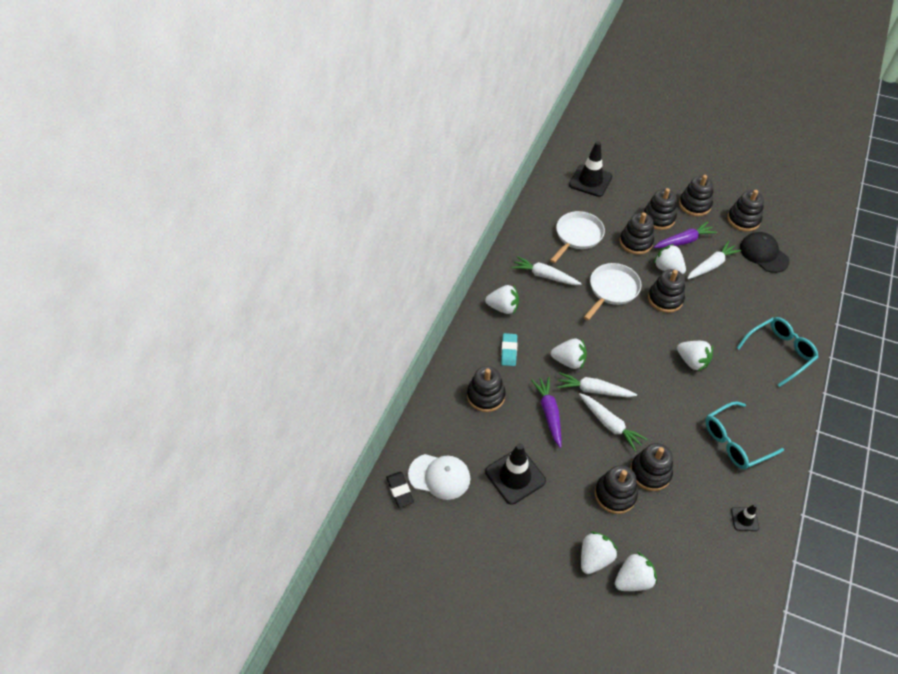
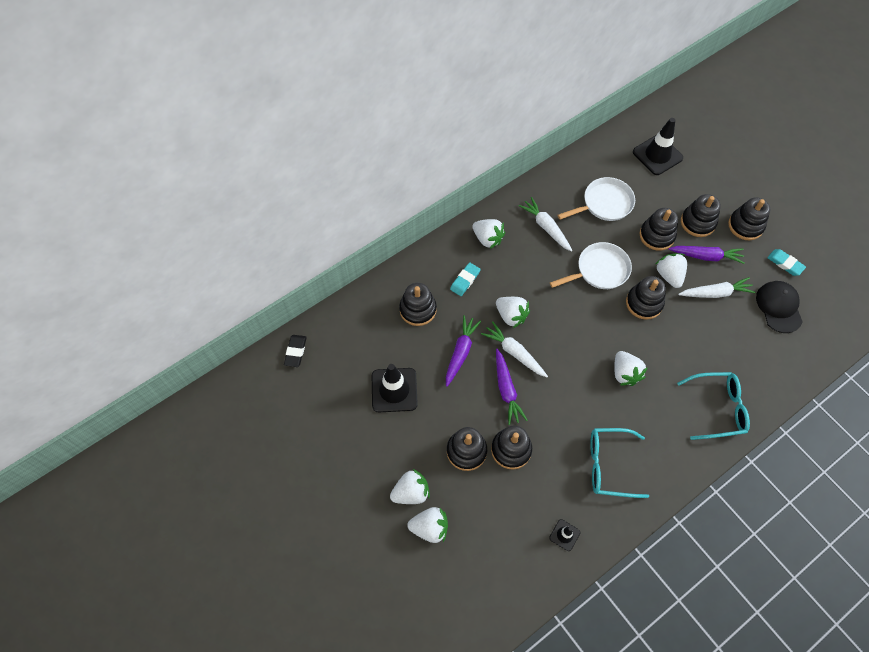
camera: 30 degrees right, 10 degrees up
(439, 476) = (334, 357): white cap -> none
(610, 424) = (506, 390): white carrot -> purple carrot
(743, 220) = (785, 263): black stacking toy -> turquoise eraser

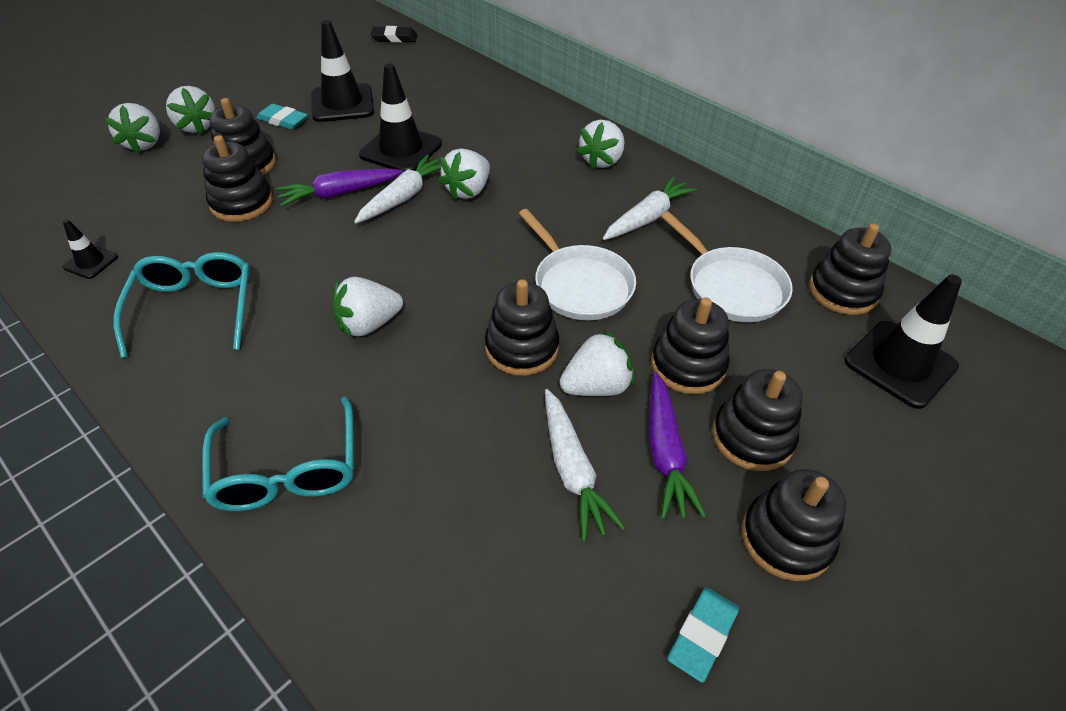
camera: 80 degrees right, 15 degrees down
(418, 309) = (465, 111): black stacking toy -> black stacking toy (843, 291)
(460, 352) = (401, 149): purple carrot -> black traffic cone
(465, 280) = (521, 145): turquoise eraser -> turquoise eraser (283, 120)
(779, 307) = (562, 612): black cap -> none

